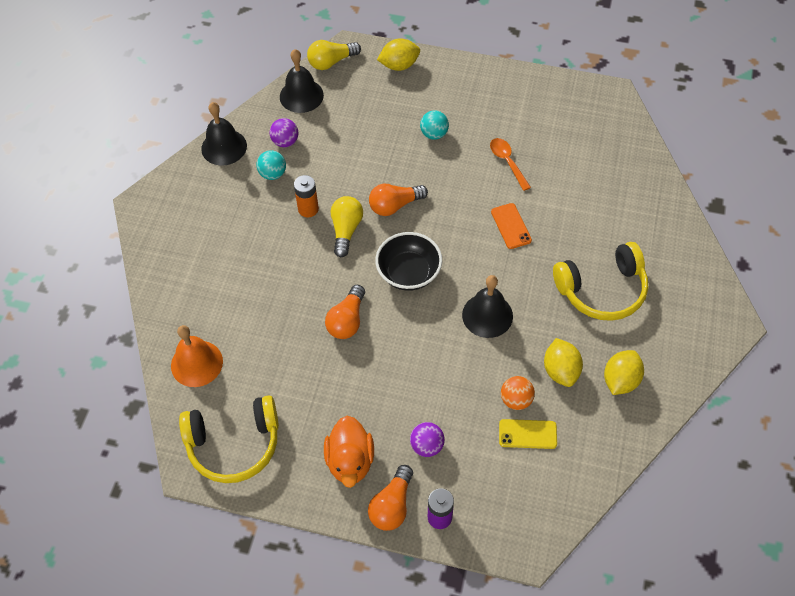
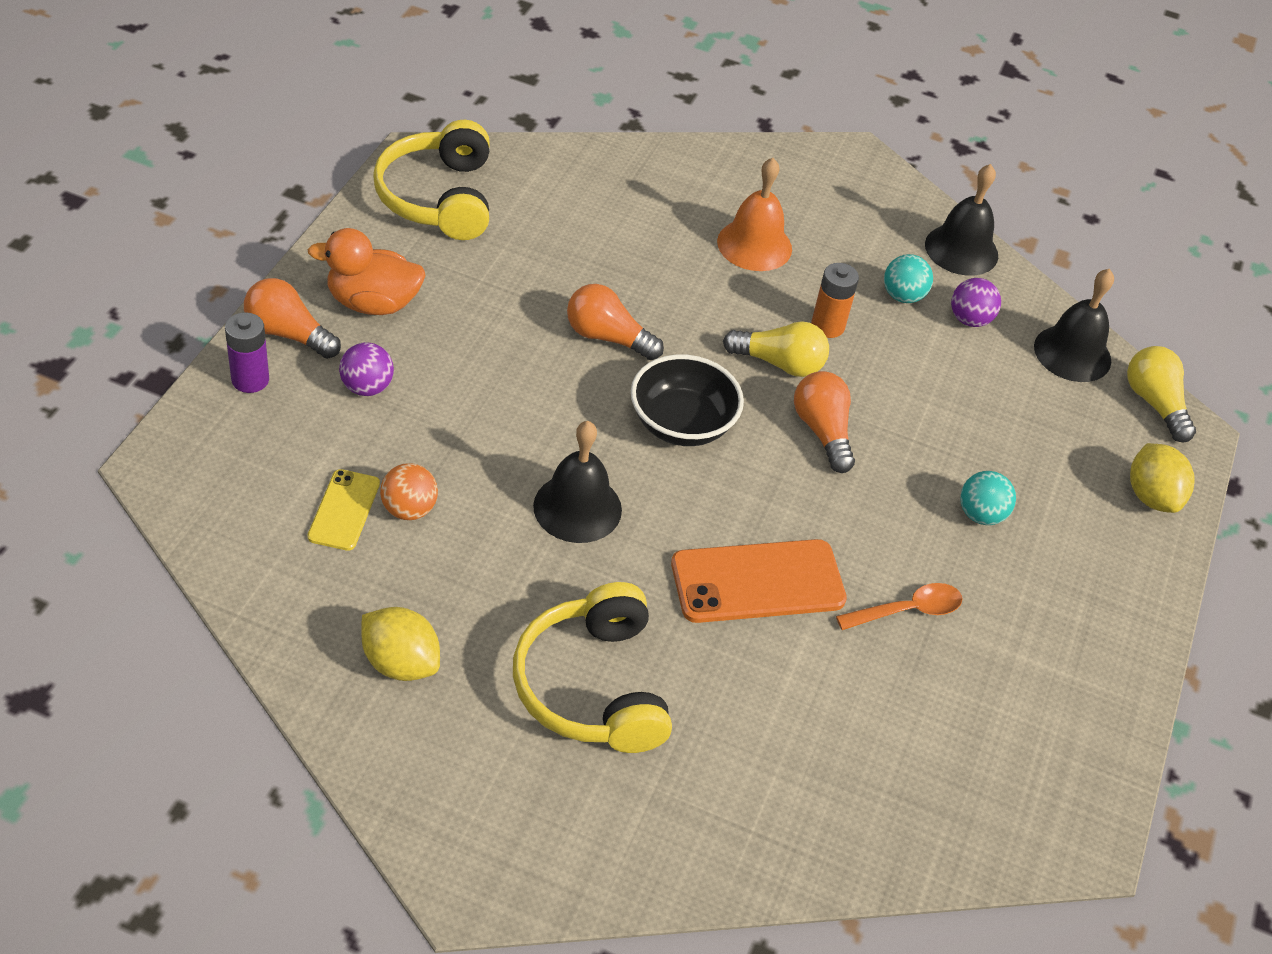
camera: 90 degrees right, 10 degrees down
(196, 363) = (574, 179): orange bell -> orange bell (754, 245)
(511, 226) = (758, 582): orange phone -> orange phone, size x1.74
(561, 371) = (444, 582): yellow lemon -> none

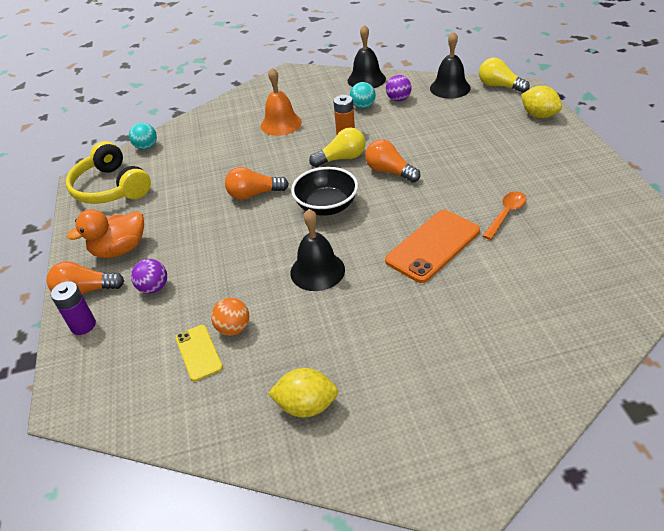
camera: 25 degrees left, 5 degrees down
(592, 686) = (413, 344): yellow headphones -> none
(980, 515) = (488, 161): turquoise ball -> turquoise ball (146, 147)

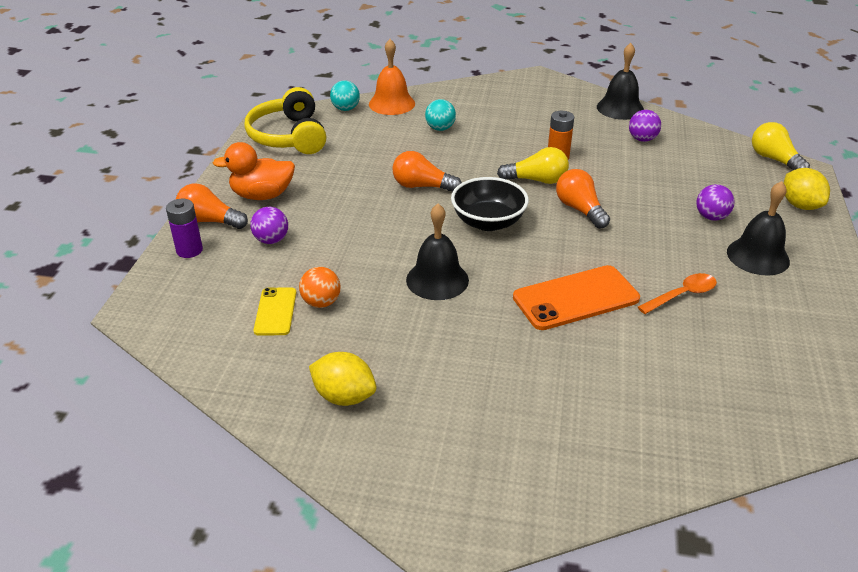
camera: 20 degrees right, 5 degrees down
(281, 124) = (495, 126): orange bell -> orange bell (392, 103)
(363, 107) = (596, 135): turquoise ball -> turquoise ball (440, 128)
(450, 88) = (712, 144): black bell -> black bell (758, 256)
(486, 145) = (711, 217): none -> purple ball

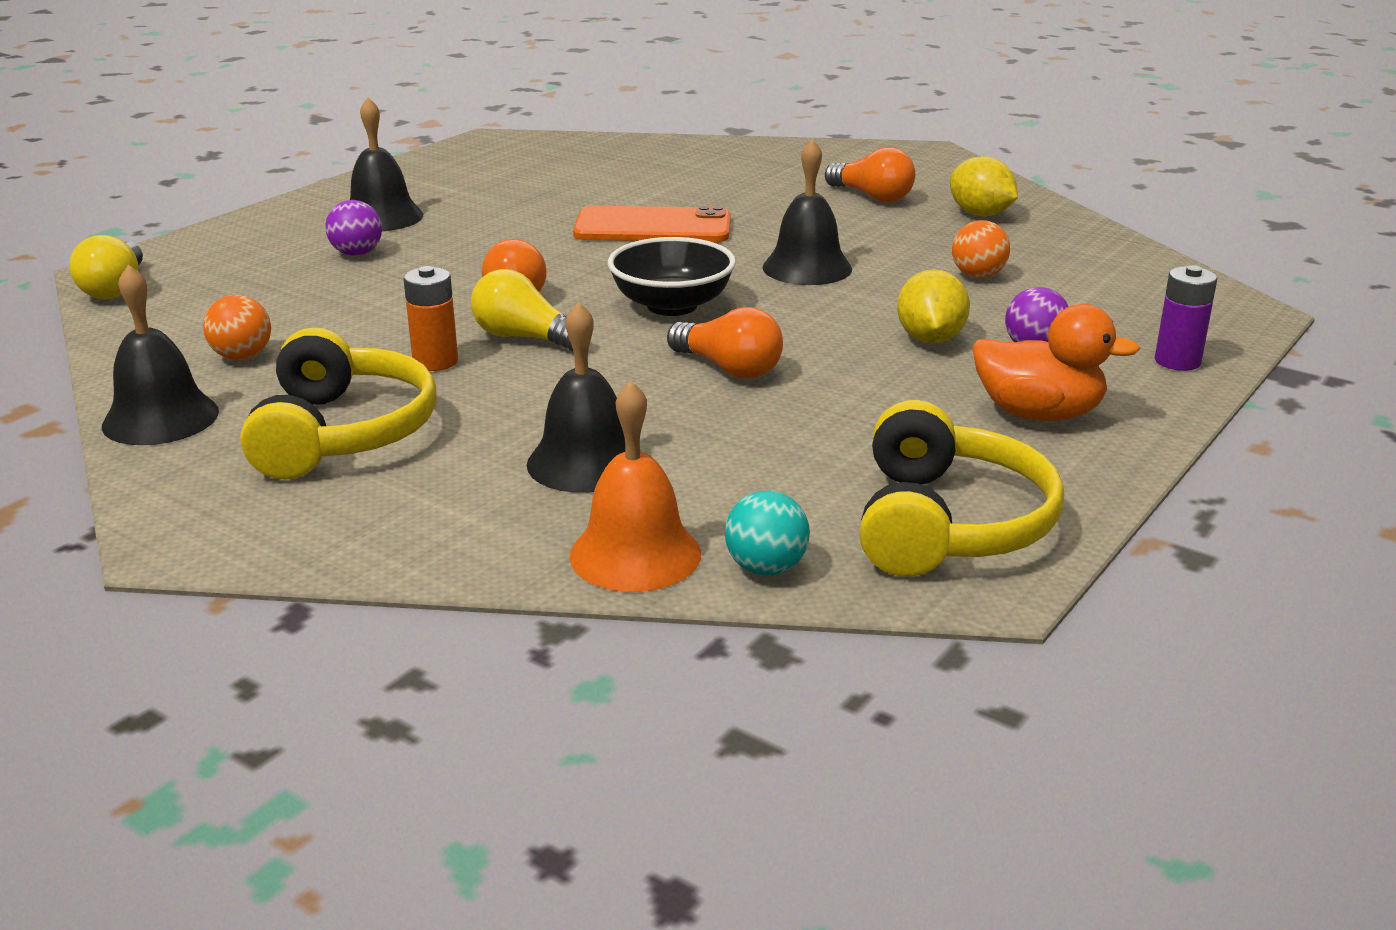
camera: 155 degrees left, 10 degrees down
(209, 221) = (1145, 394): orange light bulb -> orange light bulb (872, 197)
(275, 311) = (1044, 279): yellow phone -> none
(440, 128) = (585, 462): turquoise ball -> black bell
(544, 118) = (343, 433): none -> yellow headphones
(642, 139) = (242, 356): purple ball -> orange ball
(682, 295) = (529, 209): orange spoon -> none
(800, 205) = (218, 242): yellow lemon -> yellow lemon (930, 339)

